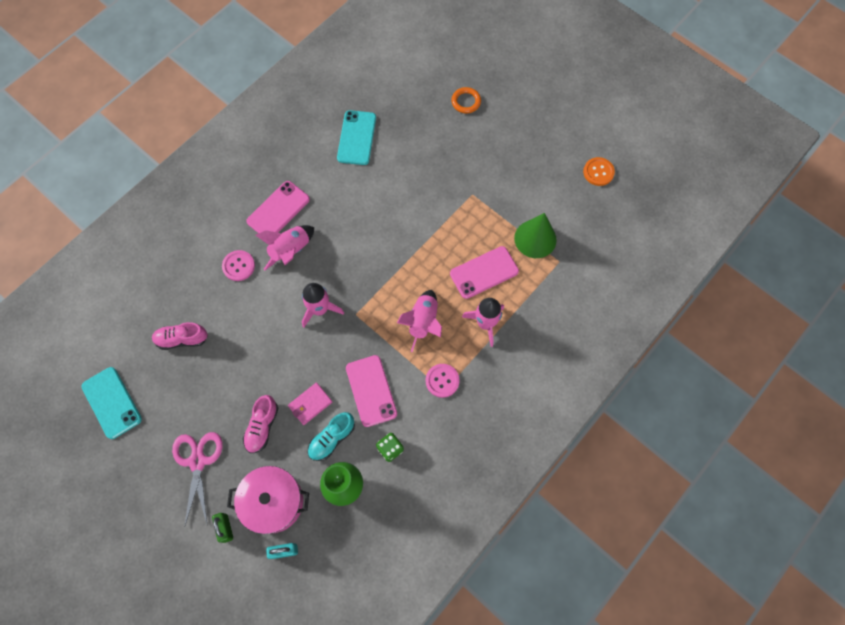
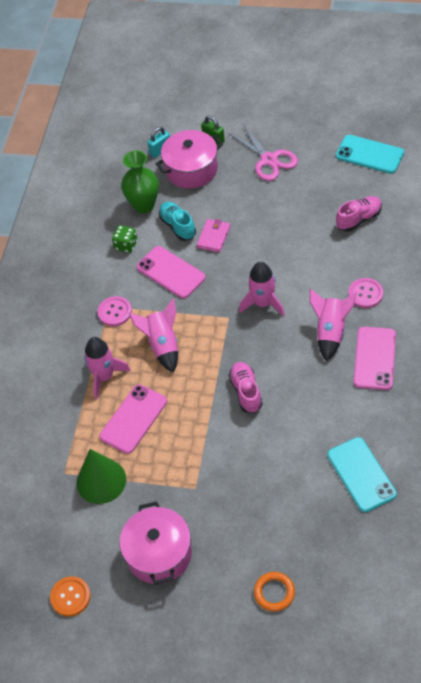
camera: 155 degrees right, 15 degrees down
(262, 427) = (239, 204): pink shoe -> pink shoe (246, 392)
(332, 439) = (178, 226): turquoise shoe -> turquoise shoe turned 45 degrees counterclockwise
(524, 165) = (159, 553): none -> pink pot

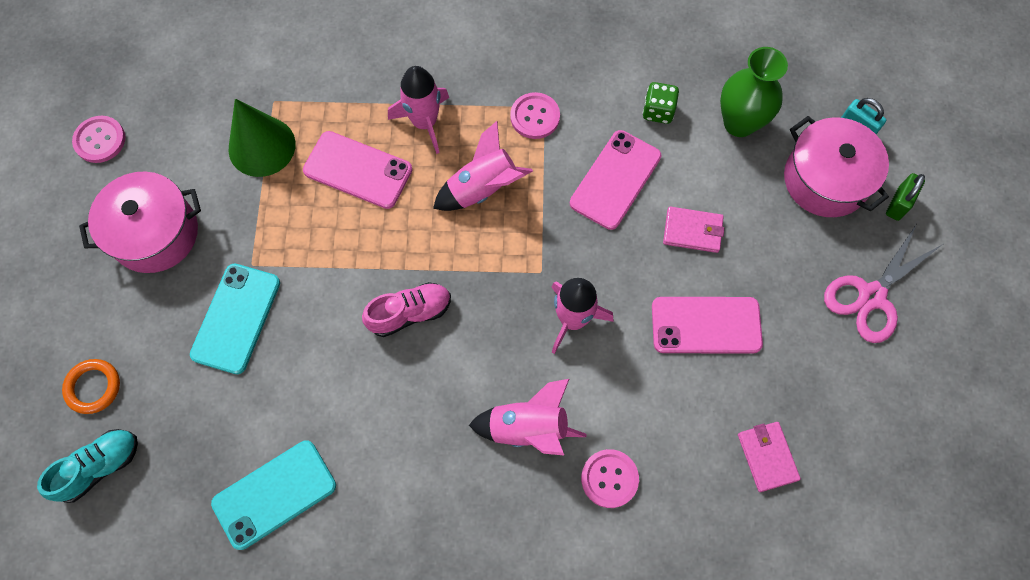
camera: 75 degrees right, 15 degrees up
(70, 597) = (100, 140): orange button -> pink button
(178, 226) = (706, 176): turquoise shoe -> turquoise shoe (100, 467)
(359, 219) = (767, 457): pink shoe -> pink wallet
(369, 154) = (920, 466): turquoise phone -> turquoise phone (236, 318)
(374, 358) = (483, 502): pink phone -> pink phone (706, 325)

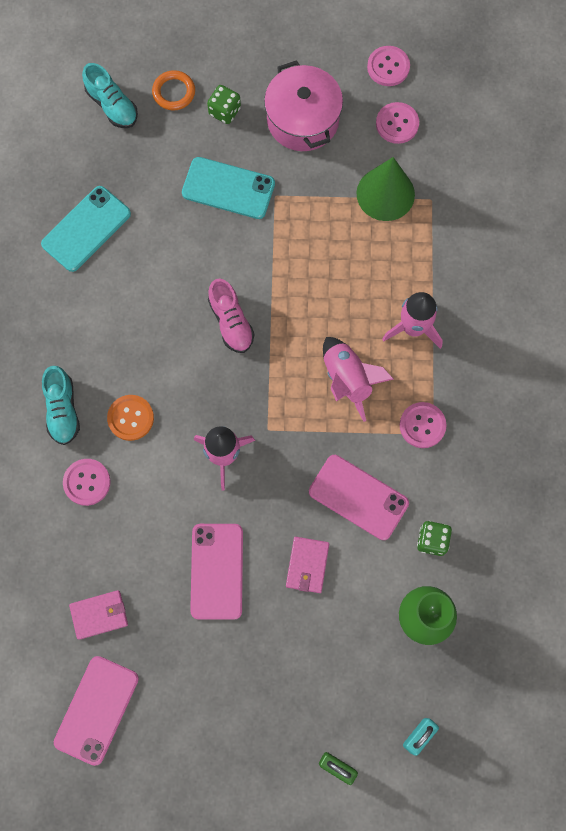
camera: 90 degrees right, 5 degrees up
(130, 324) = (224, 111): none -> green dice
(175, 133) = (397, 124): none -> pink button
(274, 494) = (86, 229): turquoise phone -> turquoise phone turned 75 degrees clockwise
(358, 170) = (364, 273): pink phone -> pink phone (96, 710)
(518, 513) = (62, 410): none -> turquoise shoe
(528, 428) = (130, 418): pink rocket -> orange button
(825, 180) = (362, 697): pink pot -> none
(871, 296) = (243, 727): pink scissors -> none

